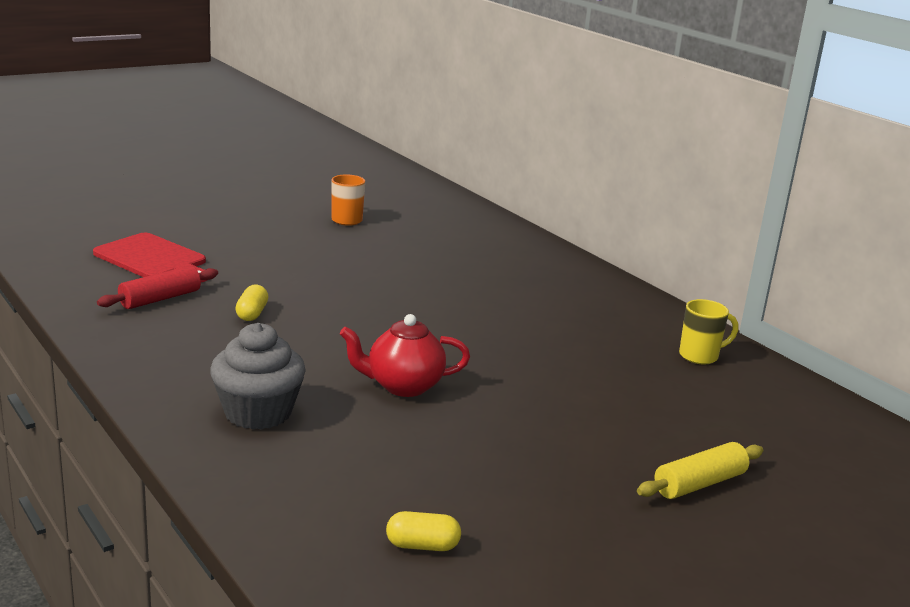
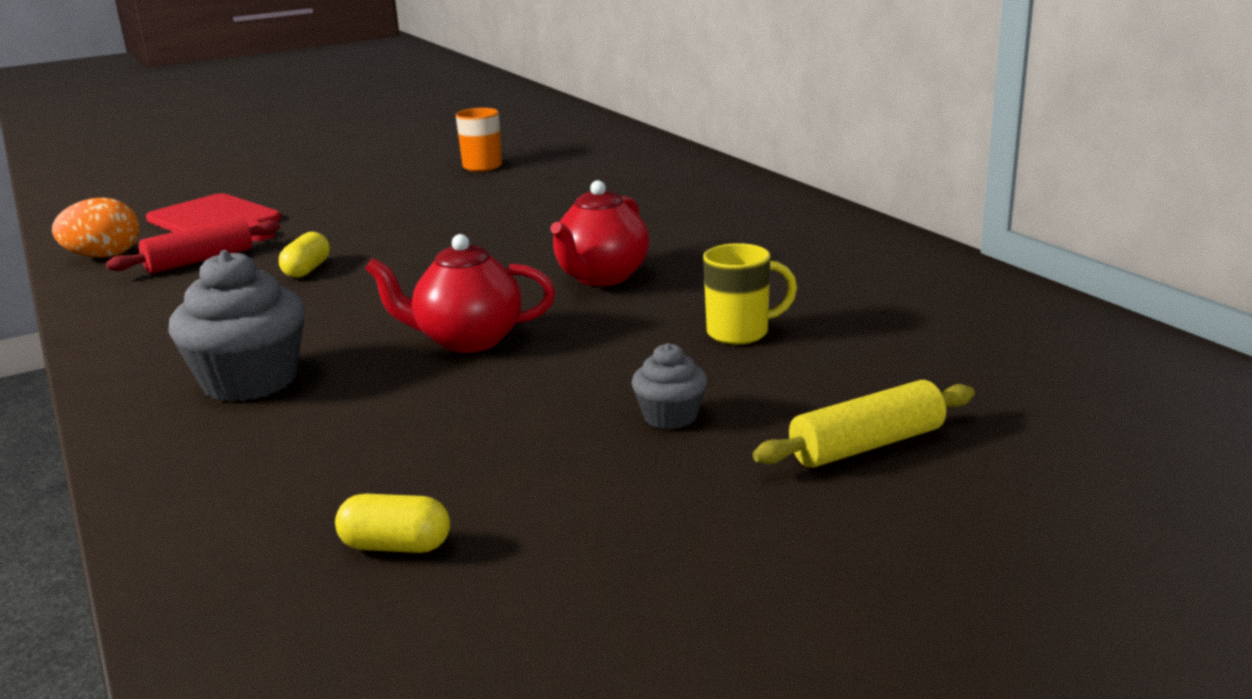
camera: 10 degrees right, 0 degrees up
(78, 289) = (104, 256): none -> orange egg
(479, 336) = (601, 277): none -> red teapot
(567, 456) = (670, 416): none -> grey cupcake
(700, 356) = (913, 283): yellow mug -> yellow mug (740, 333)

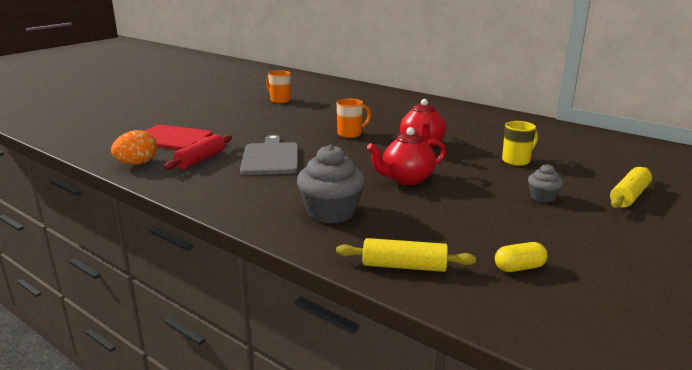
camera: 25 degrees left, 0 degrees up
(211, 499) = (404, 266): none -> yellow rolling pin
(307, 270) = (270, 157): yellow capsule -> grey cutting board
(504, 241) = (350, 134): none -> orange mug

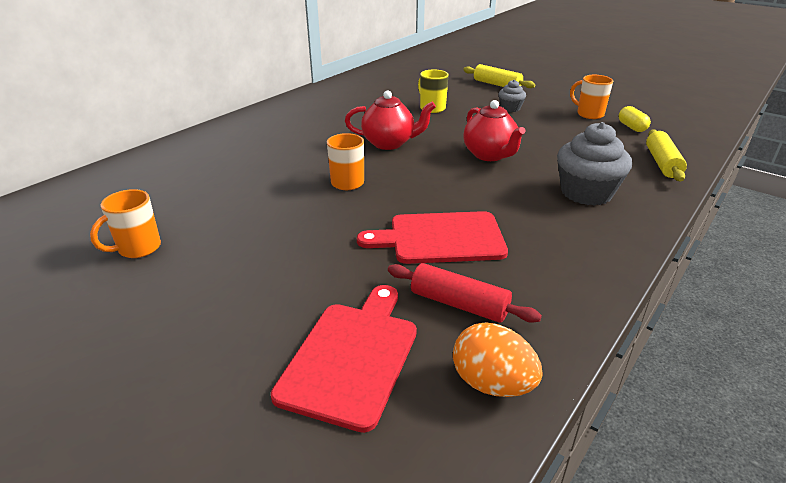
camera: 90 degrees left, 10 degrees up
(270, 157) = (440, 238): grey cutting board -> red cutting board
(553, 244) = (589, 114): none -> orange mug

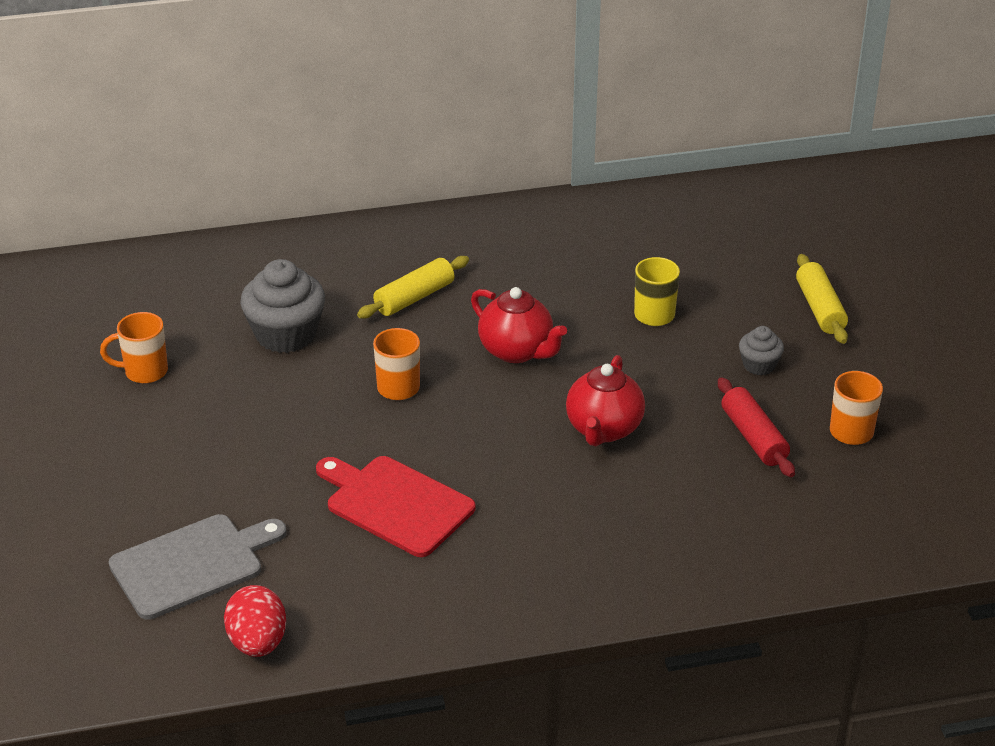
camera: 40 degrees right, 5 degrees up
(352, 357) = (192, 564): red cutting board -> grey cutting board
(459, 304) = (321, 573): red rolling pin -> red rolling pin (753, 437)
(492, 384) = (257, 643): orange egg -> red egg
(586, 193) = (623, 537): grey cupcake -> grey cupcake (286, 334)
(631, 127) = (866, 482): yellow capsule -> none
(662, 163) = (790, 552): yellow rolling pin -> yellow rolling pin (414, 297)

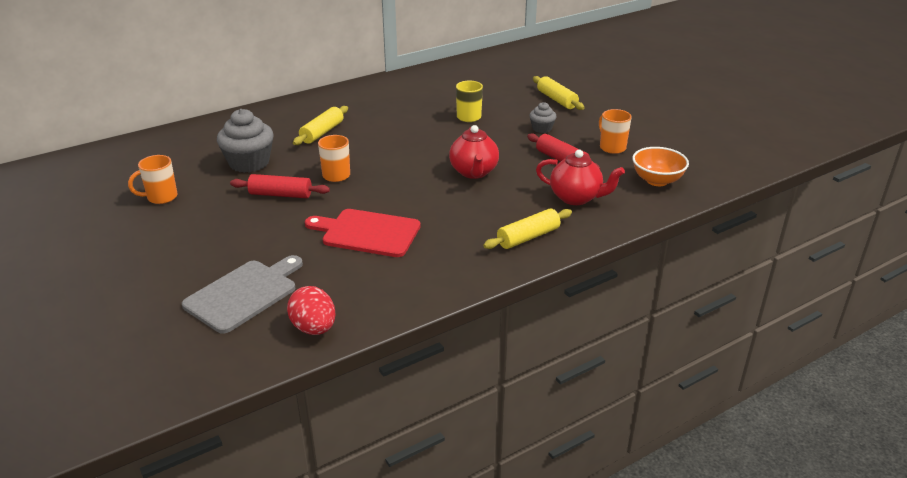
camera: 20 degrees left, 5 degrees down
(306, 405) = (280, 194): none -> red rolling pin
(517, 351) = (399, 146): red teapot -> red teapot (576, 198)
(619, 570) = (528, 237): none -> yellow rolling pin
(882, 514) = (657, 180): none -> orange bowl

